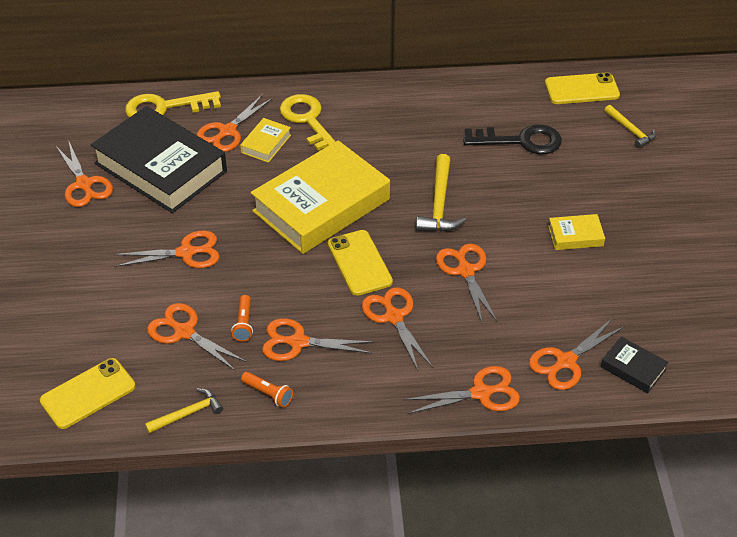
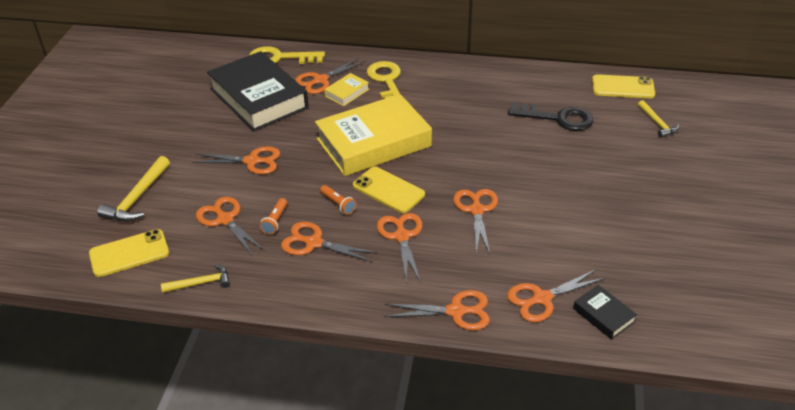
camera: 15 degrees right, 5 degrees down
(84, 184) = (196, 102): orange scissors -> none
(268, 394) = (272, 279): orange flashlight -> orange flashlight (338, 204)
(359, 263) = (388, 190): yellow phone -> yellow phone turned 45 degrees counterclockwise
(439, 204) = (472, 156): yellow hammer -> yellow hammer (137, 198)
(575, 236) = (583, 197): yellow book -> none

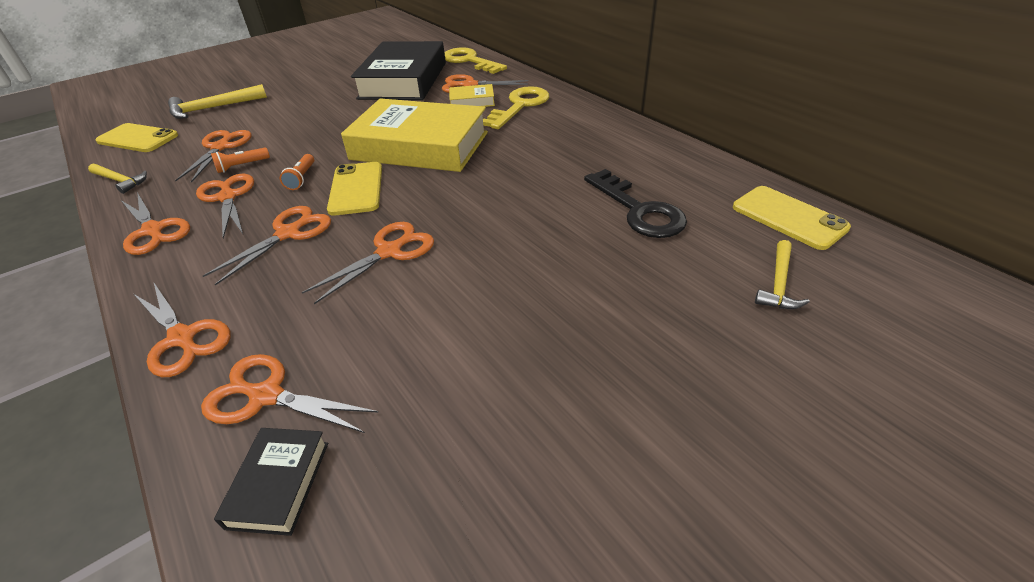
camera: 45 degrees right, 0 degrees up
(252, 161) = (315, 118): orange scissors -> orange scissors (153, 230)

